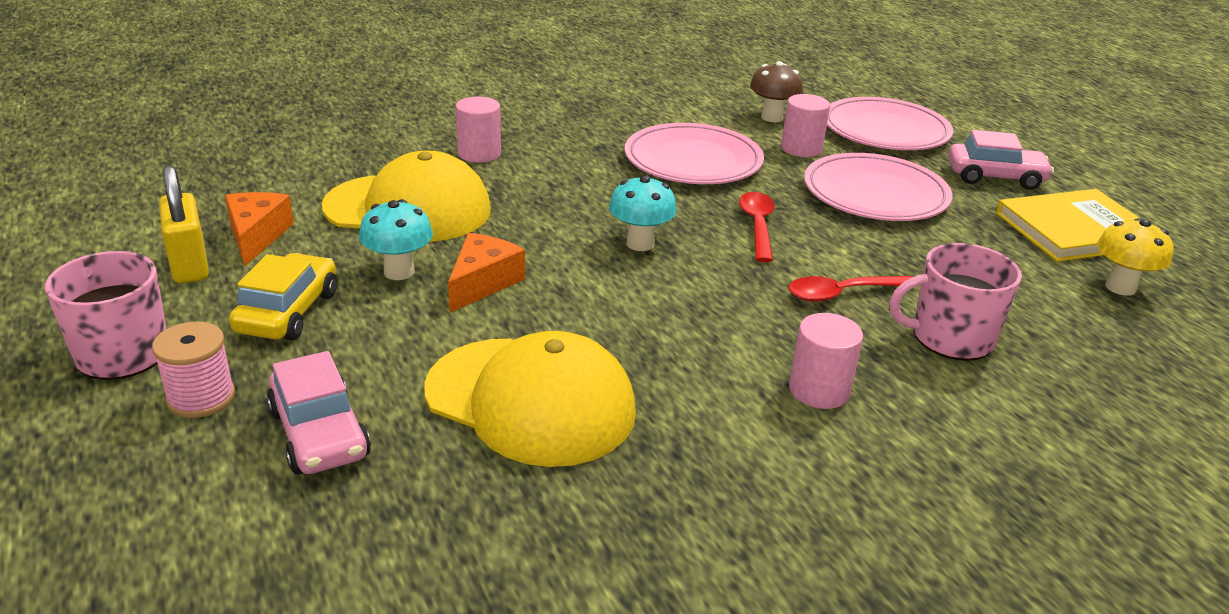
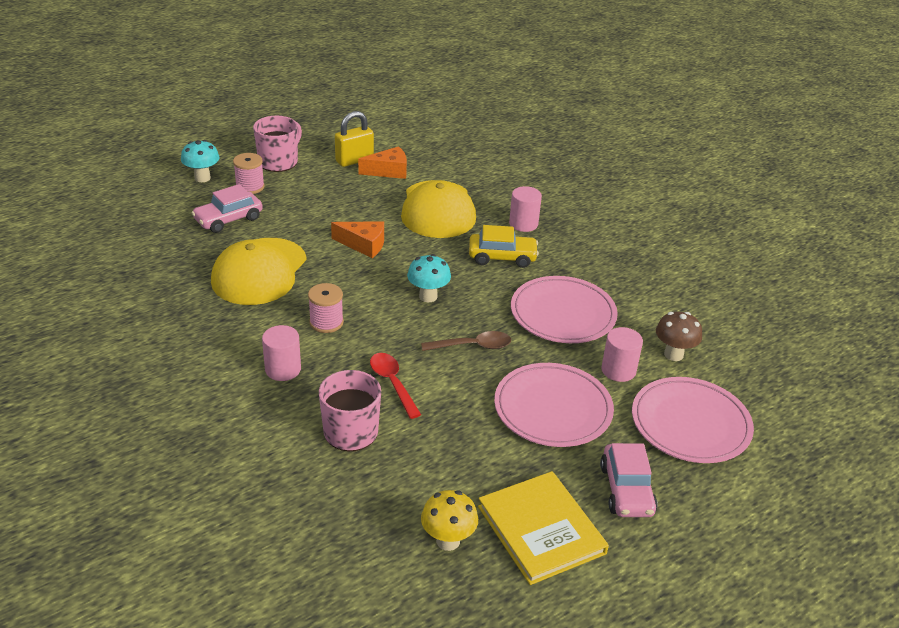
camera: 80 degrees right, 5 degrees up
(288, 312) = (320, 194): yellow car -> yellow car (502, 257)
(399, 272) = (367, 218): turquoise mushroom -> turquoise mushroom (202, 178)
(696, 338) = (326, 322): none -> pink spool
(757, 226) = (472, 346): red spoon -> brown spoon

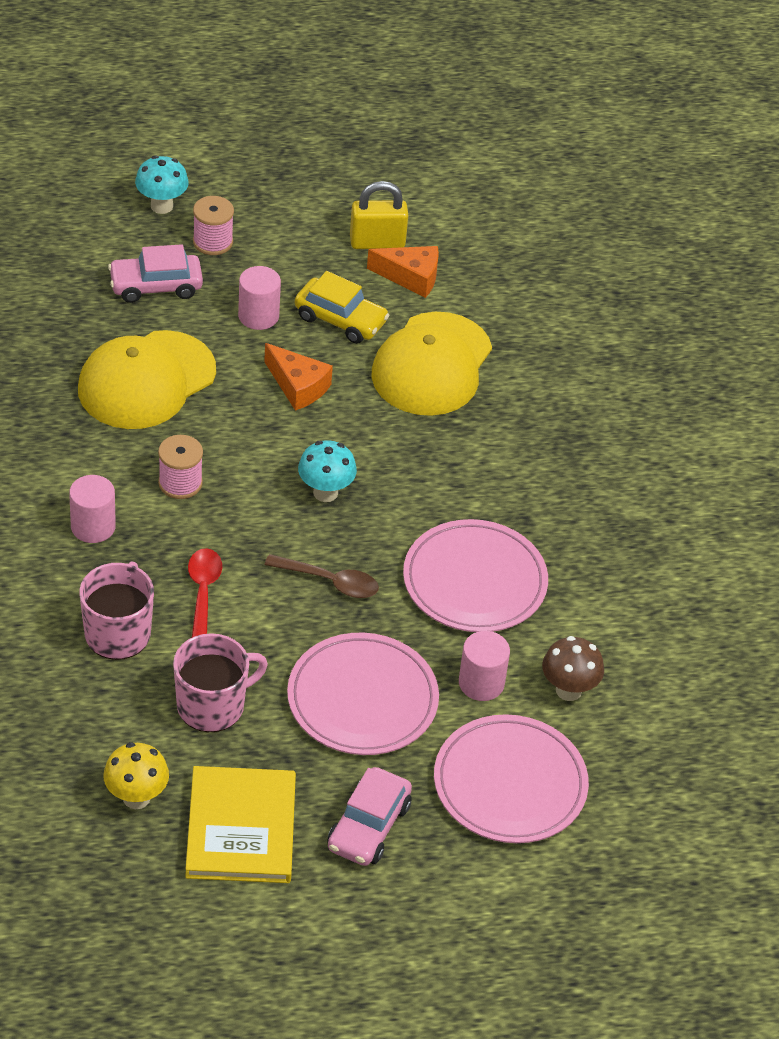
camera: 25 degrees right, 10 degrees up
(279, 162) = (275, 211): pink mug -> pink mug (212, 705)
(502, 257) = (461, 470): yellow car -> yellow car (340, 319)
(523, 224) = (530, 428): pink cylinder -> pink cylinder (258, 316)

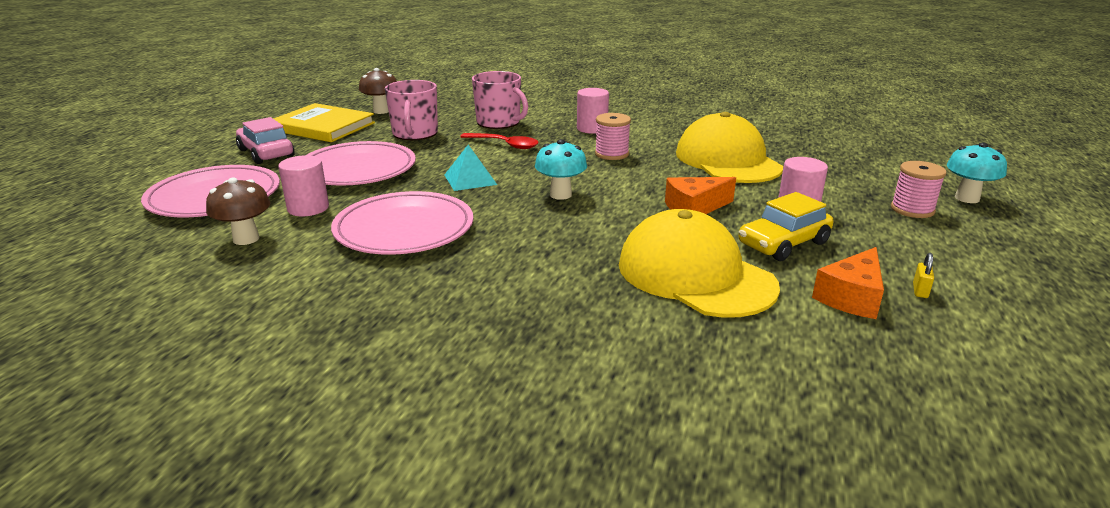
camera: 120 degrees right, 20 degrees down
(136, 797) = (381, 111): yellow mushroom -> brown mushroom
(156, 286) = (846, 179): pink car -> none
(330, 581) = (470, 179): brown spoon -> turquoise pyramid
(377, 242) = (920, 291): yellow padlock -> yellow padlock, size x0.42

